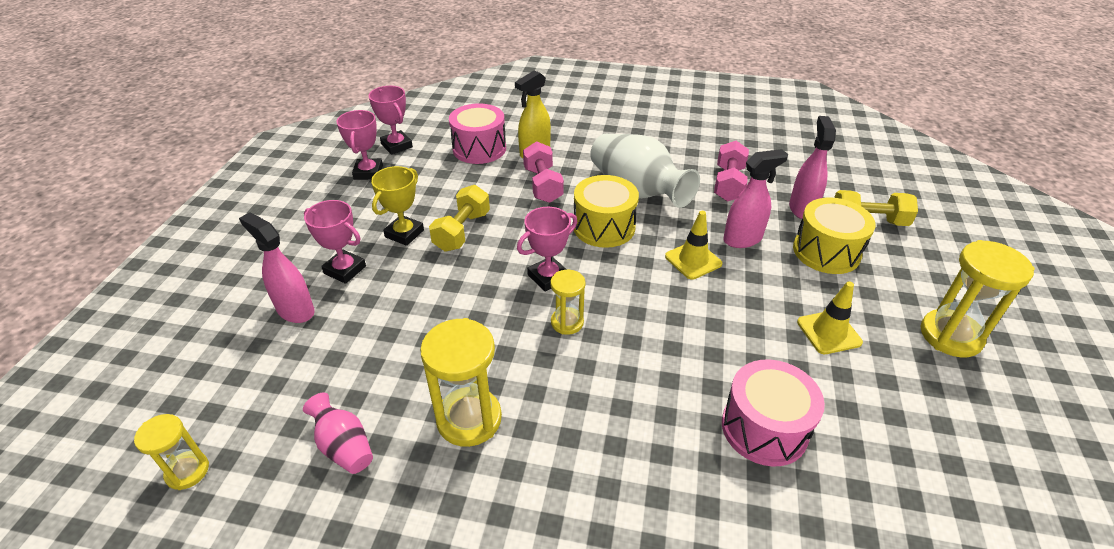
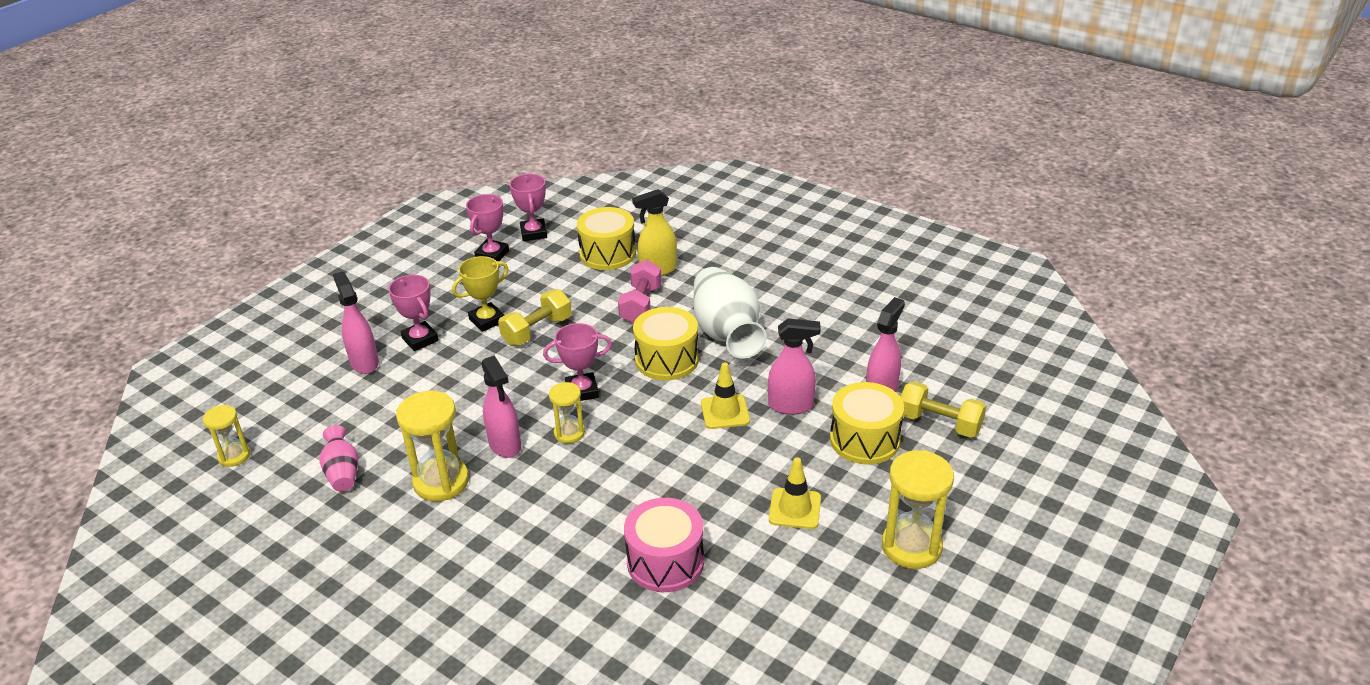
camera: 25 degrees right, 5 degrees down
(479, 149) = (607, 254): pink drum -> yellow drum
(510, 355) = (505, 445): none -> pink spray bottle
(728, 184) = (827, 349): pink dumbbell -> none

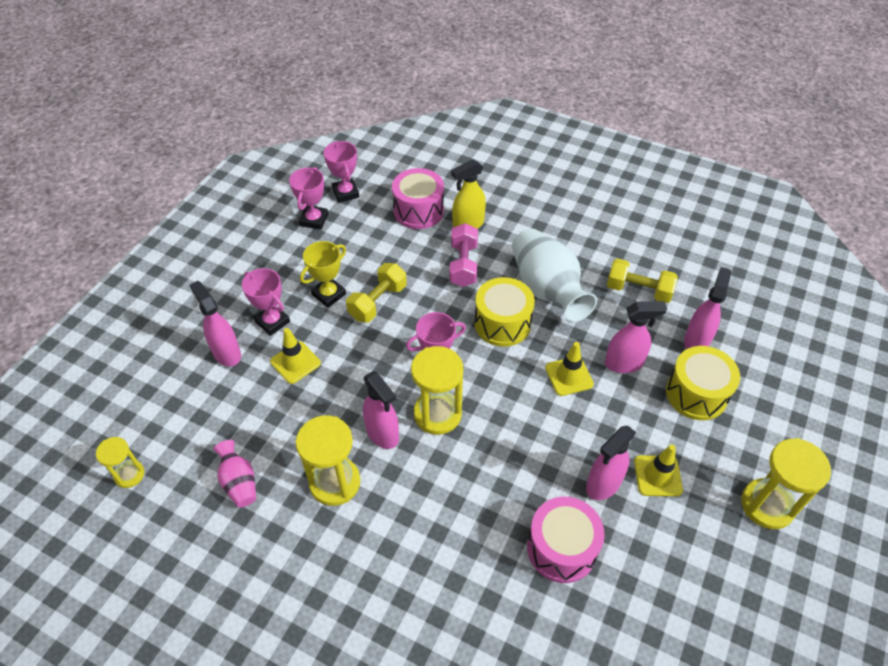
camera: 10 degrees left, 15 degrees up
(433, 376) = (295, 362): none -> yellow traffic cone
(569, 433) = (437, 414): yellow hourglass -> yellow hourglass, size x1.72
(607, 254) = (418, 211): yellow drum -> pink drum
(730, 510) = (603, 484): none -> pink spray bottle
(939, 423) = (753, 369): yellow dumbbell -> yellow dumbbell (638, 290)

